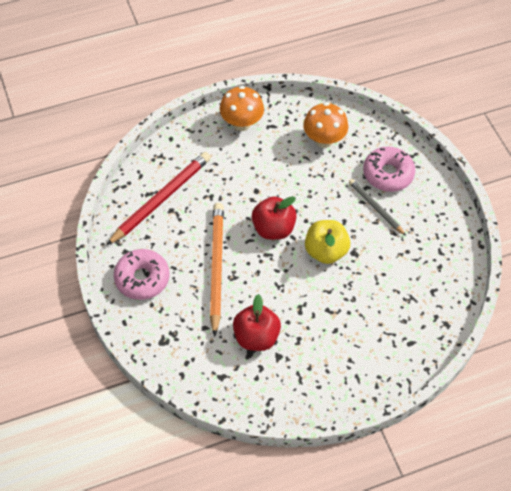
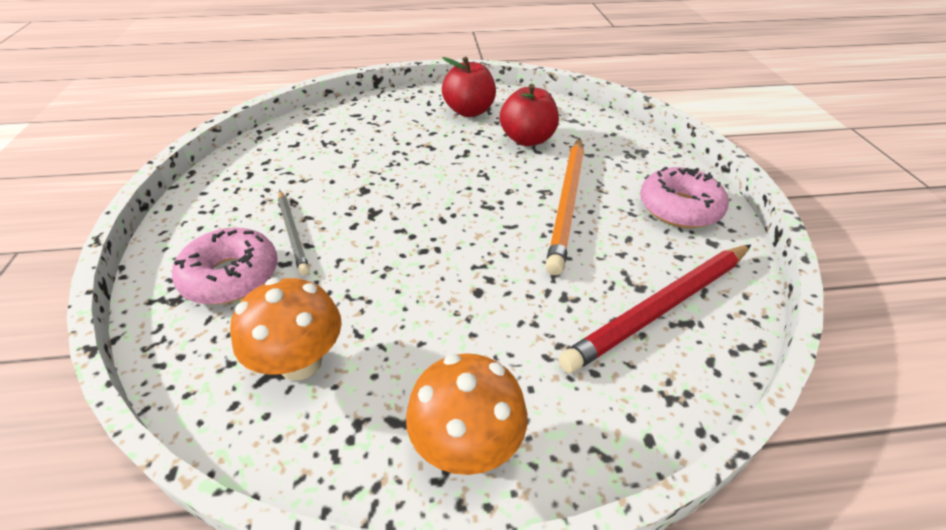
camera: 165 degrees left, 15 degrees down
(273, 229) = (468, 233): red apple -> red apple (469, 111)
(325, 251) = (403, 197): yellow apple -> none

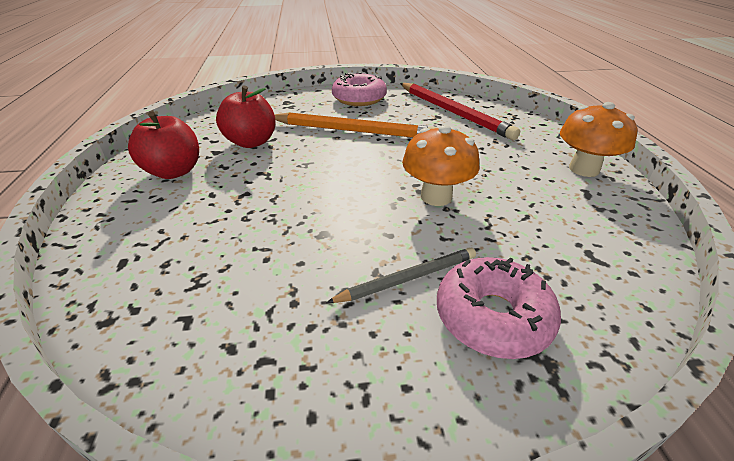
camera: 90 degrees left, 5 degrees down
(300, 362) = (571, 242): orange mushroom -> orange mushroom (436, 197)

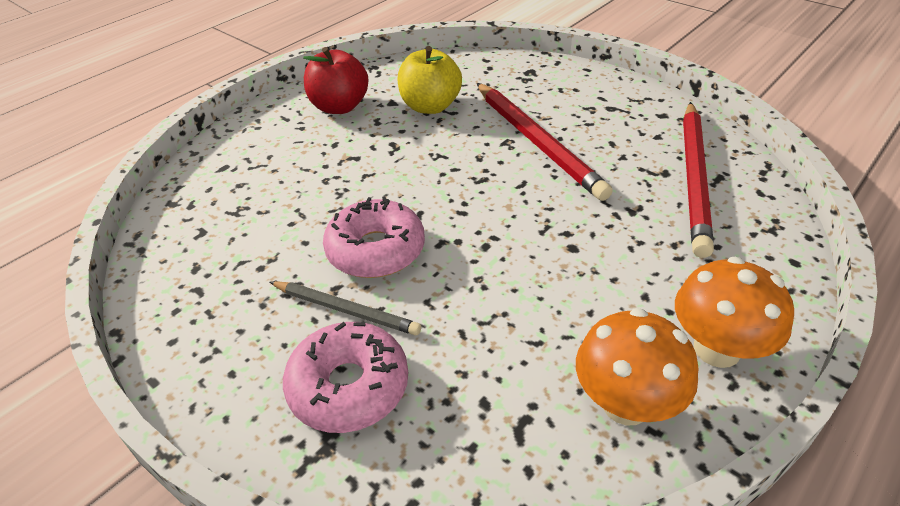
camera: 50 degrees right, 5 degrees up
(251, 142) = (430, 106): red apple -> yellow apple
(353, 131) = (536, 142): orange pencil -> red pencil
(359, 98) = (612, 102): pink donut -> pink donut (376, 250)
(436, 197) = (489, 261): orange mushroom -> orange mushroom (625, 404)

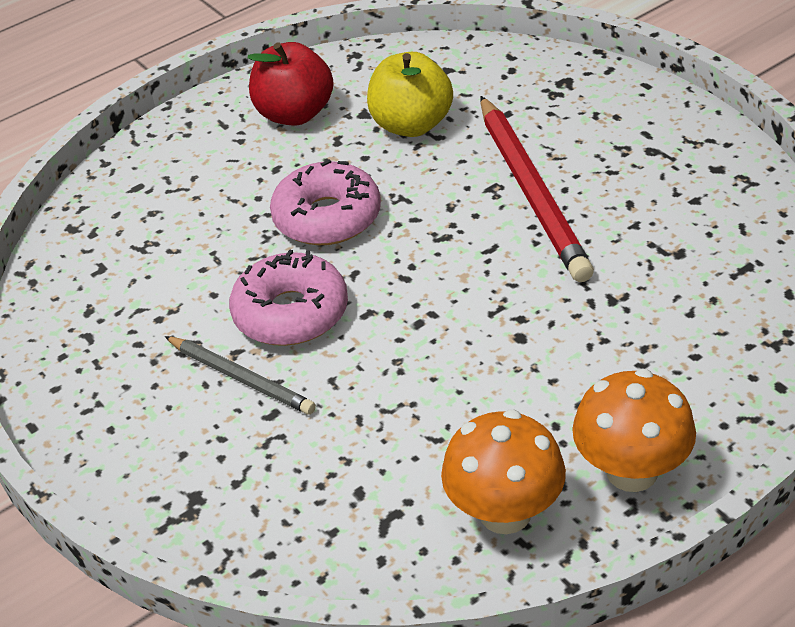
camera: 15 degrees right, 0 degrees up
(349, 386) = (225, 457): pink donut -> pink donut (327, 217)
(694, 178) = (712, 264): red pencil -> none

